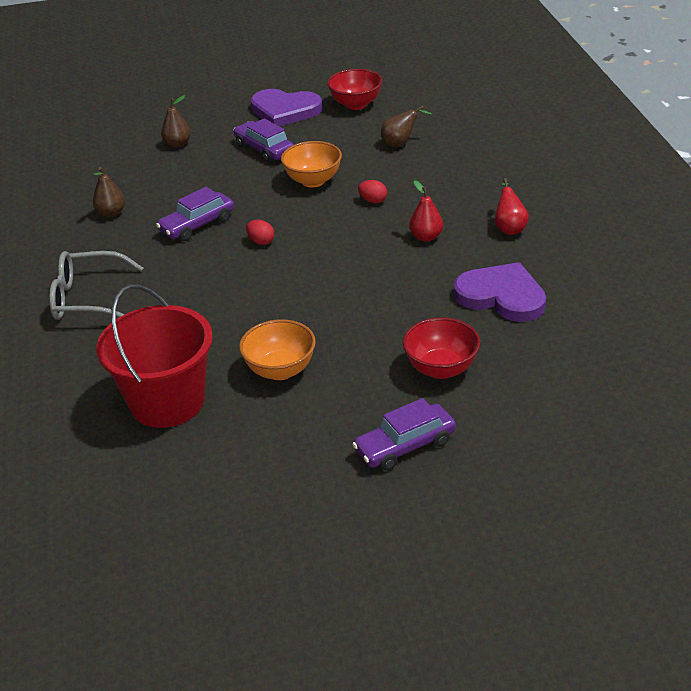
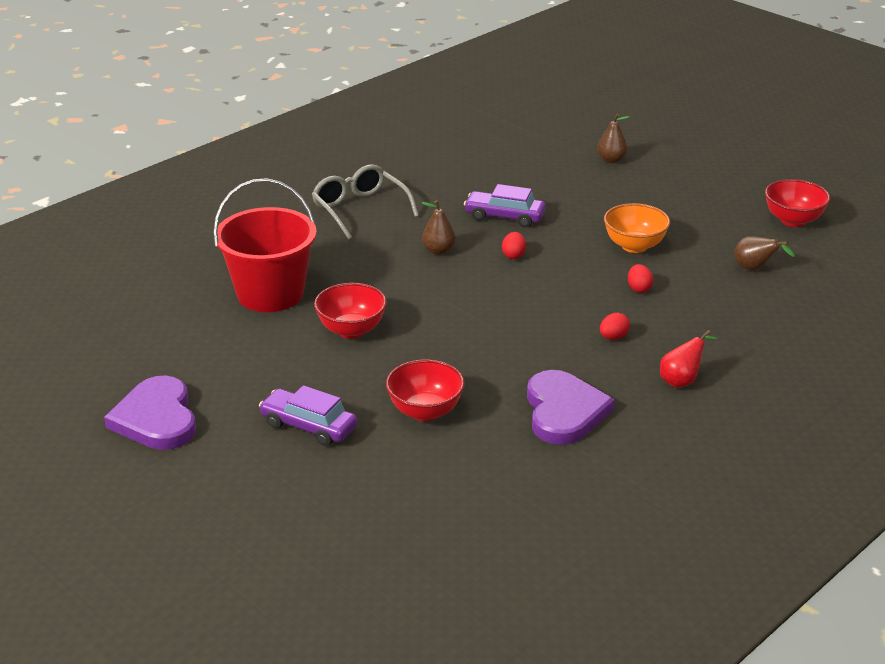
camera: 55 degrees right, 5 degrees down
(111, 213) = (478, 173): brown pear -> brown pear (438, 251)
(264, 149) = (655, 203): purple car -> none
(280, 370) = (351, 330): orange bowl -> red bowl
(285, 111) = (732, 188): purple heart -> purple heart (156, 418)
(426, 237) = (613, 337): red pear -> red egg

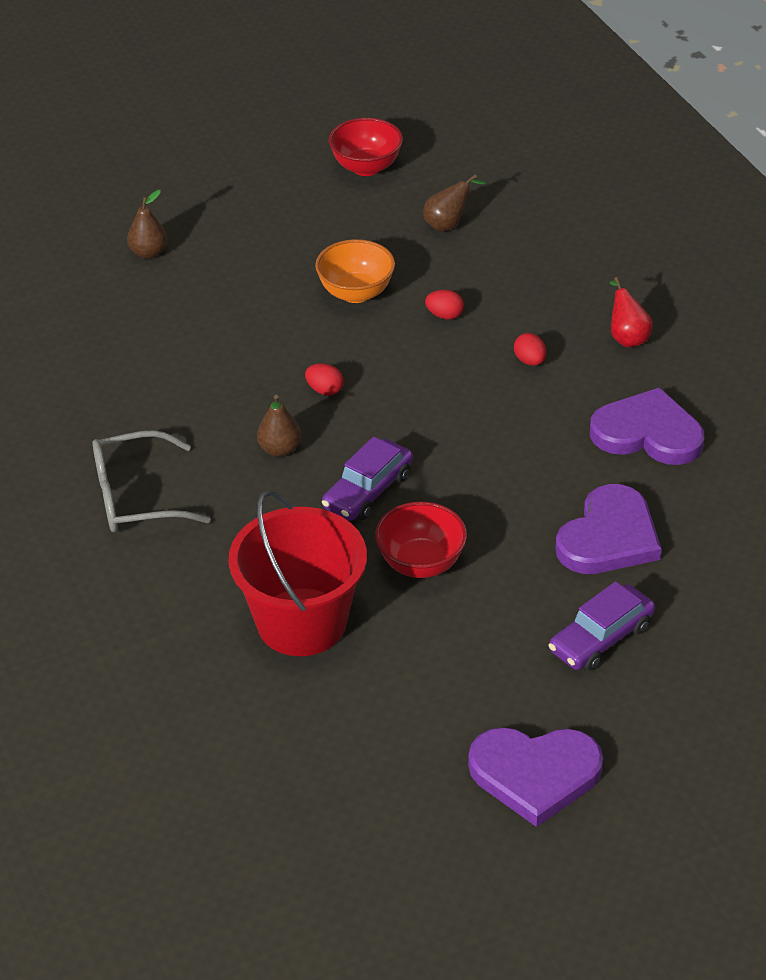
camera: 70 degrees left, 10 degrees up
(425, 411) = (609, 537): red bowl -> purple heart
(504, 216) = (231, 374): purple car -> purple car (368, 491)

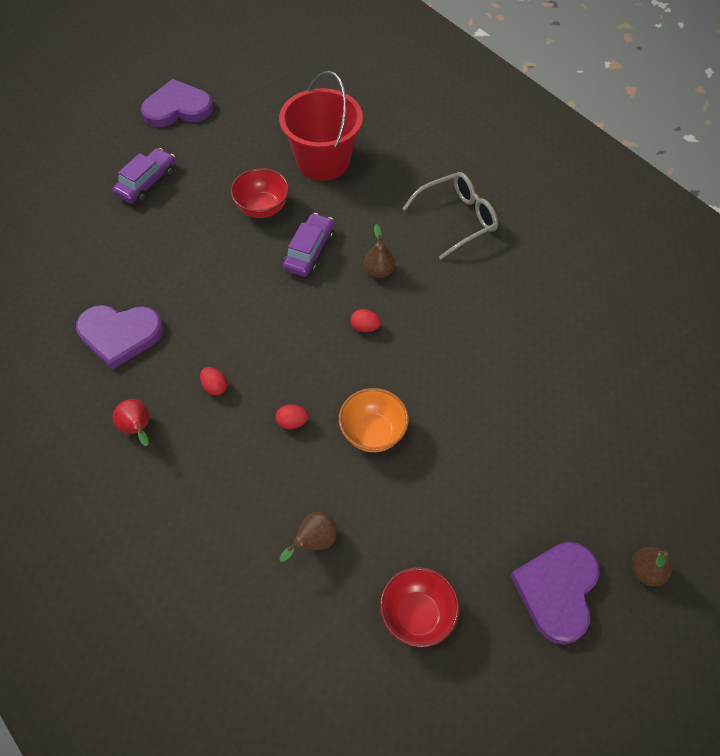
camera: 165 degrees right, 15 degrees up
(148, 252) = (566, 444): brown pear -> brown pear (646, 571)
(609, 537) = (145, 247): purple heart -> purple heart (557, 591)

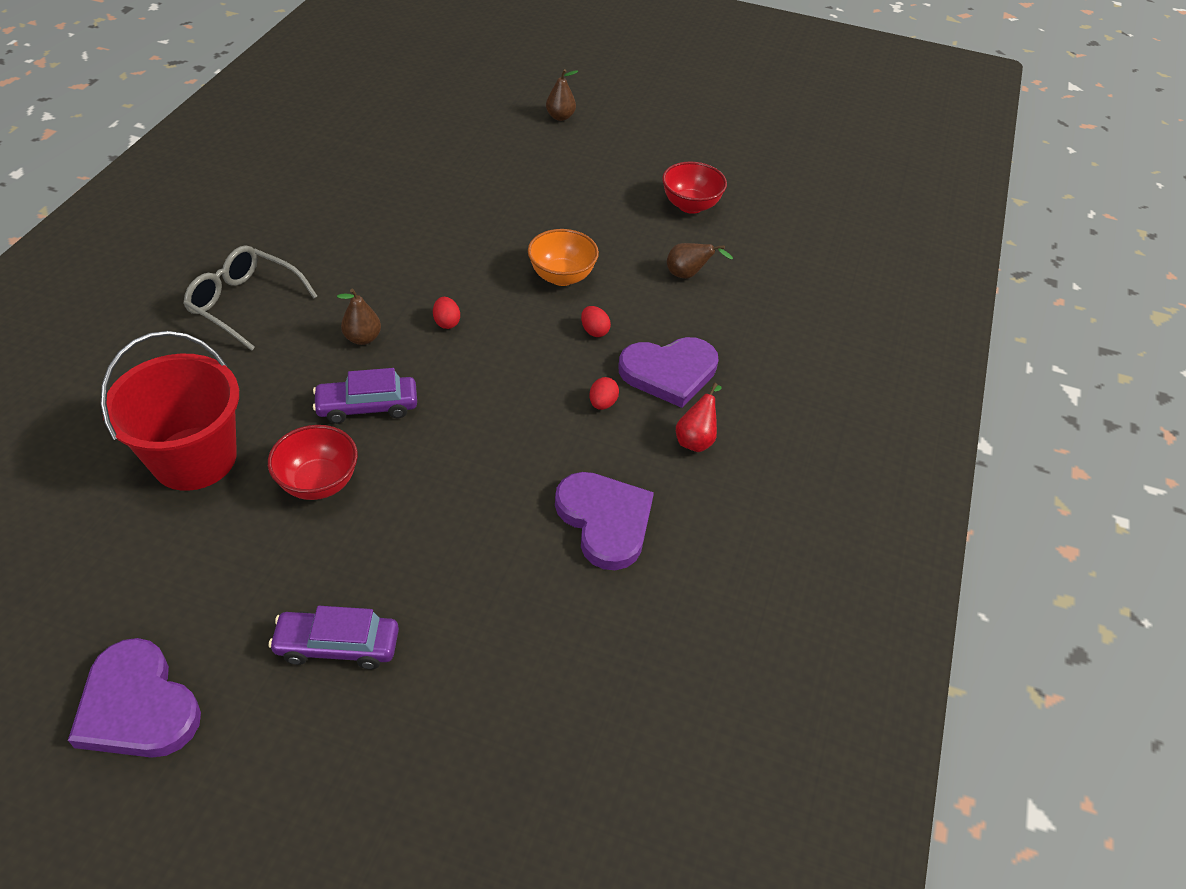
camera: 125 degrees left, 10 degrees down
(557, 591) = (611, 149): purple heart -> purple heart (669, 372)

